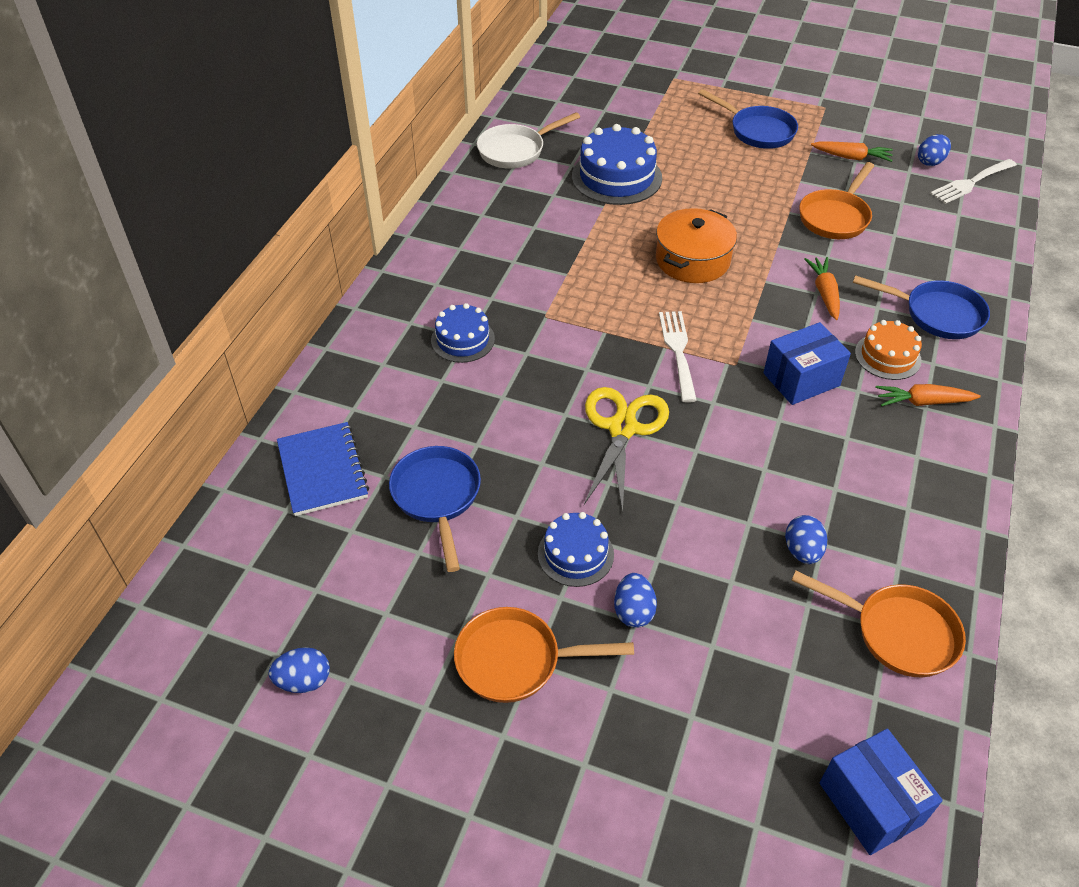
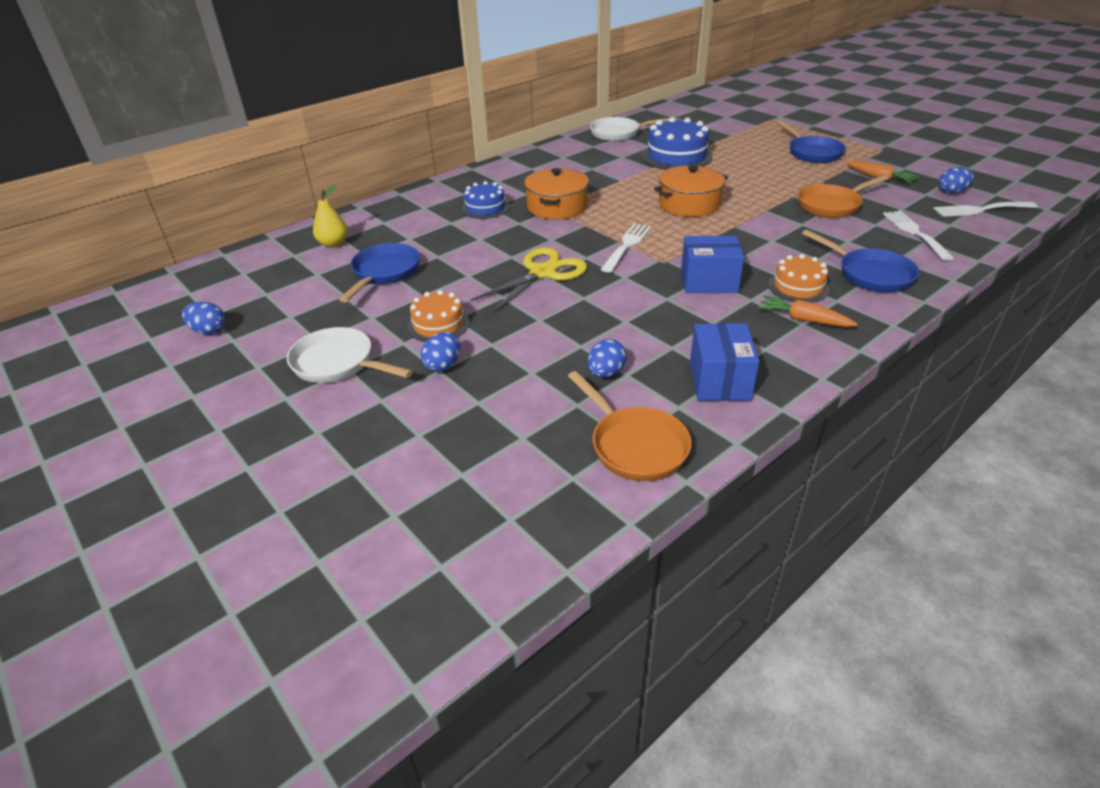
camera: 30 degrees right, 10 degrees down
(322, 470) = (333, 244): blue notebook -> yellow pear
(516, 660) = (338, 364): orange pan -> white pan
(548, 310) = (557, 207): none -> orange pot
(575, 554) = (438, 324): blue cake -> orange cake
(824, 293) = (779, 242): orange carrot -> none
(870, 803) = (497, 540): blue box -> blue box (719, 381)
(937, 237) = (914, 233): none -> white fork

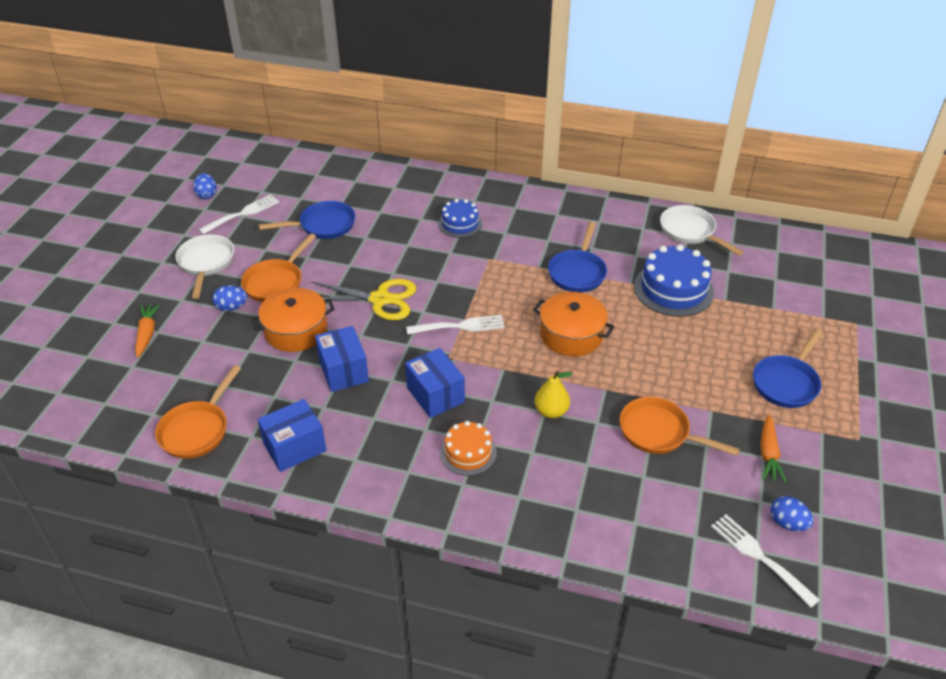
camera: 55 degrees right, 5 degrees up
(333, 244) = (344, 182): yellow pear -> yellow pear (551, 411)
(438, 324) = (276, 282): orange cake -> orange pan
(557, 207) = (496, 260): orange pot -> orange pot (296, 330)
(606, 373) = (269, 386): blue egg -> none
(628, 321) = (343, 371): none -> blue box
(803, 319) = (414, 470): orange carrot -> orange carrot (147, 334)
(869, 274) = (529, 495): blue pan -> blue pan (577, 272)
(914, 233) = (648, 511): white fork -> white fork (243, 213)

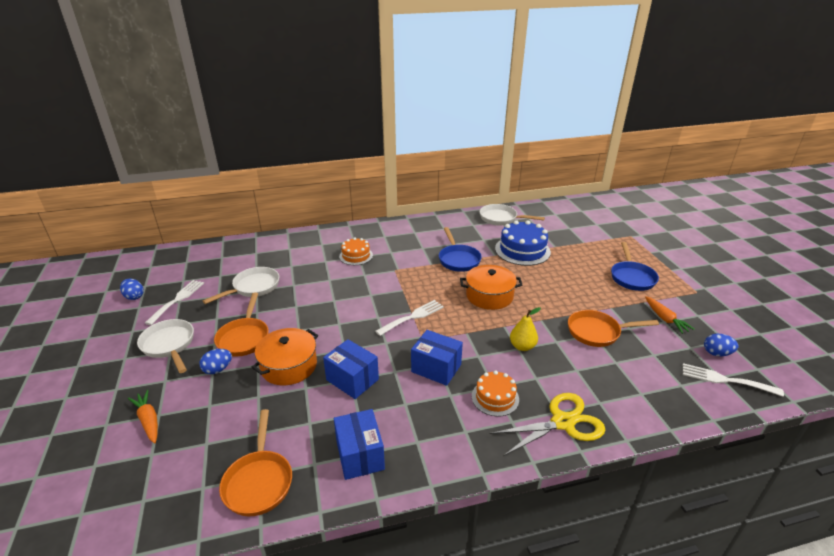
camera: 30 degrees left, 10 degrees down
(295, 447) = (360, 455): blue box -> blue box turned 45 degrees counterclockwise
(323, 225) = (253, 287): blue pan -> white pan
(380, 299) = (339, 320): yellow scissors -> yellow scissors (563, 422)
(460, 224) = (356, 256): blue cake -> orange cake

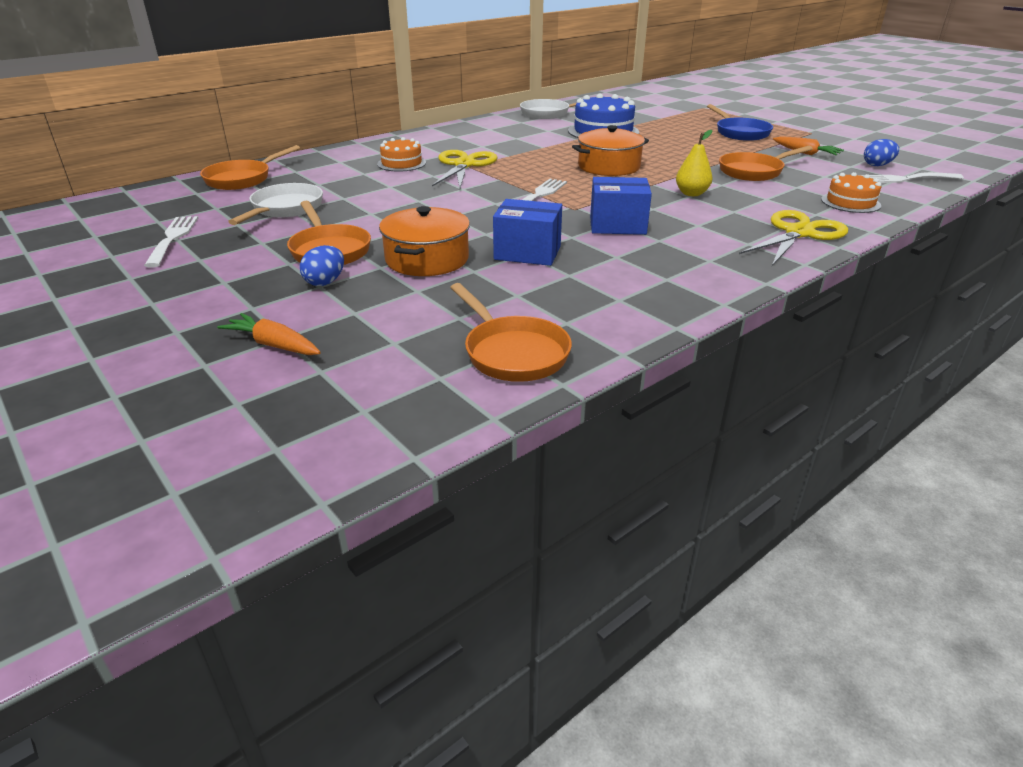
camera: 25 degrees left, 0 degrees up
(134, 297) = (89, 248): blue egg -> none
(169, 345) = (215, 278): white pan -> none
(255, 249) = (242, 179): none -> orange pan
(360, 455) = (614, 303): blue box -> none
(393, 267) = (464, 165): none -> yellow scissors
(458, 259) = (538, 148): blue pan -> none
(495, 397) = (709, 232): orange cake -> orange cake (850, 202)

